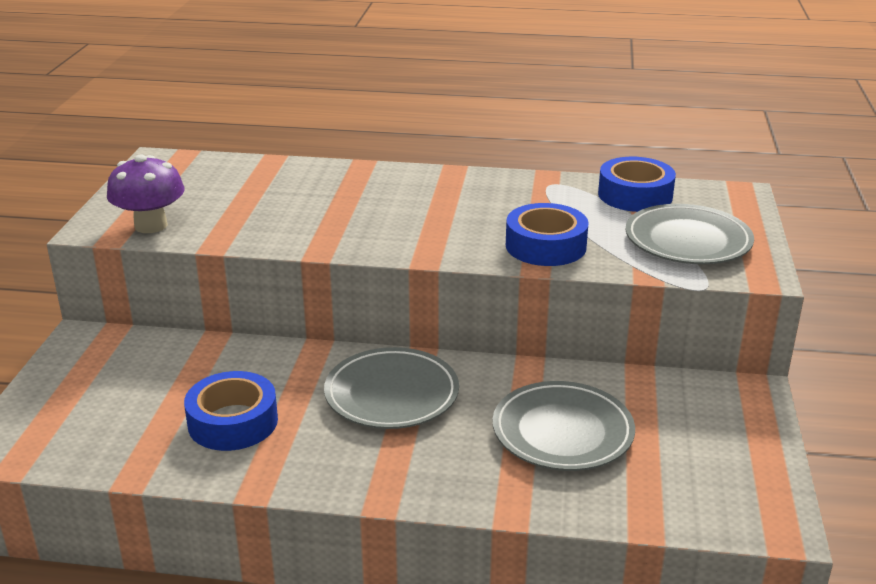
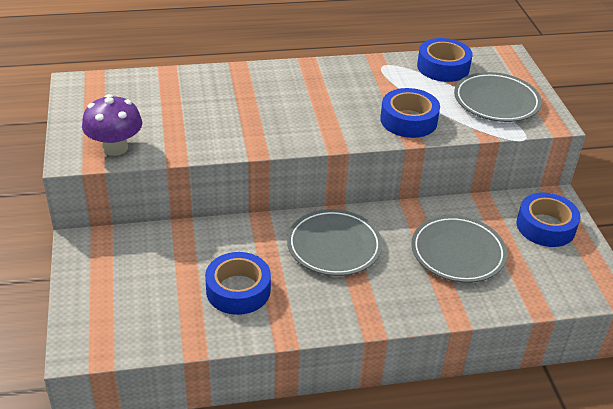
camera: 20 degrees left, 10 degrees up
(717, 422) = (545, 226): none -> blue tape

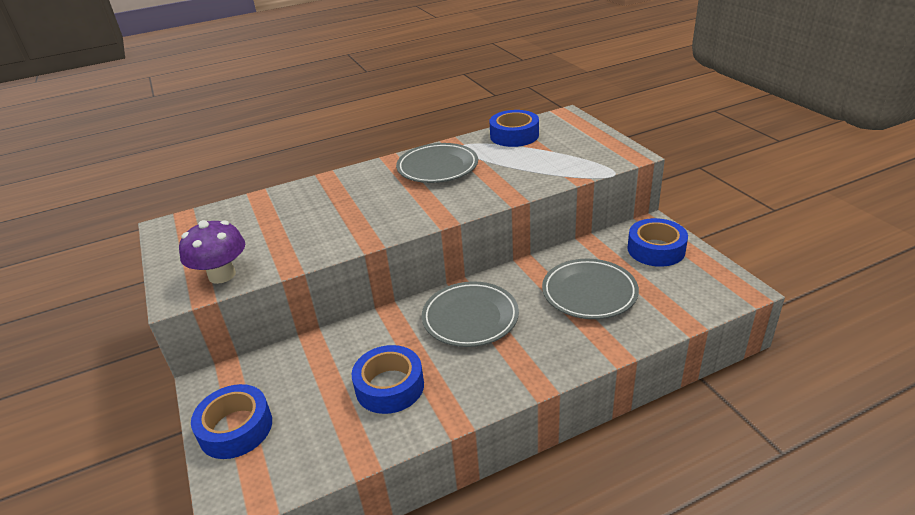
camera: 10 degrees left, 5 degrees down
(408, 120) = (503, 183): blue tape -> blue tape (236, 428)
(496, 101) = (574, 151): grey plate -> grey plate (437, 167)

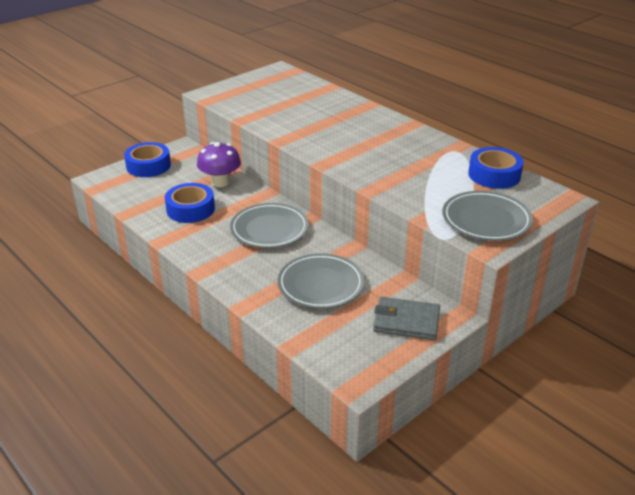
camera: 70 degrees right, 0 degrees up
(222, 275) = (231, 100): purple mushroom -> purple mushroom (220, 182)
(437, 167) = (408, 147): grey plate -> grey plate (486, 220)
(656, 249) = (406, 321): blue tape -> grey wallet

